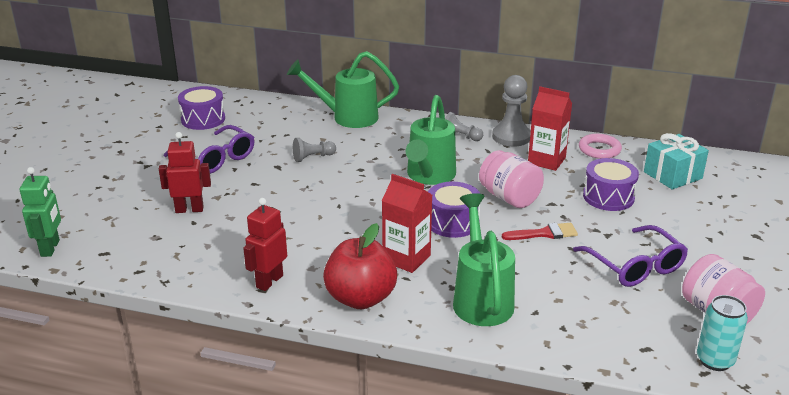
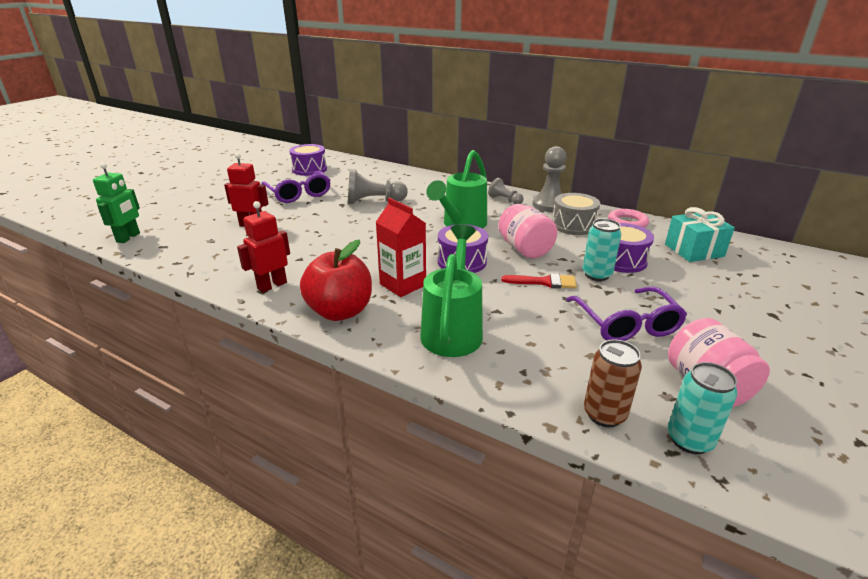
camera: 15 degrees right, 0 degrees up
(313, 157) = (373, 201): grey pawn -> grey pawn, size x1.67
(347, 117) = (418, 178): green watering can -> none
(546, 160) = (573, 225): red carton -> grey drum
(591, 217) = (596, 275): none -> turquoise can
(644, 352) = (604, 414): none -> brown can

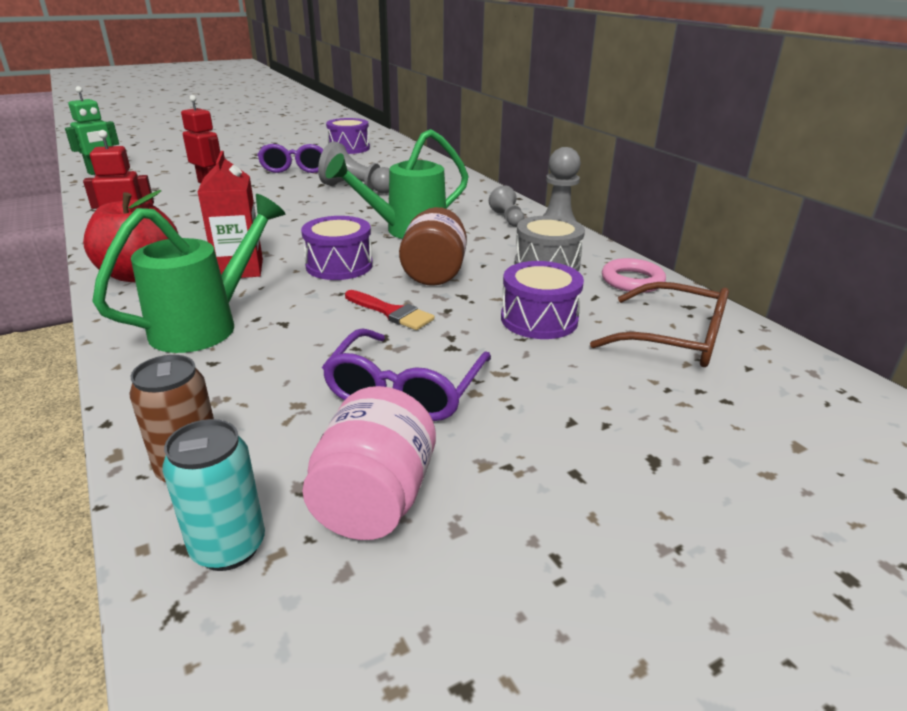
camera: 30 degrees right, 0 degrees up
(524, 249) = (434, 273): pink jar -> brown jar
(596, 275) = (472, 325): turquoise can -> none
(694, 250) = (676, 340): turquoise gift -> brown glasses

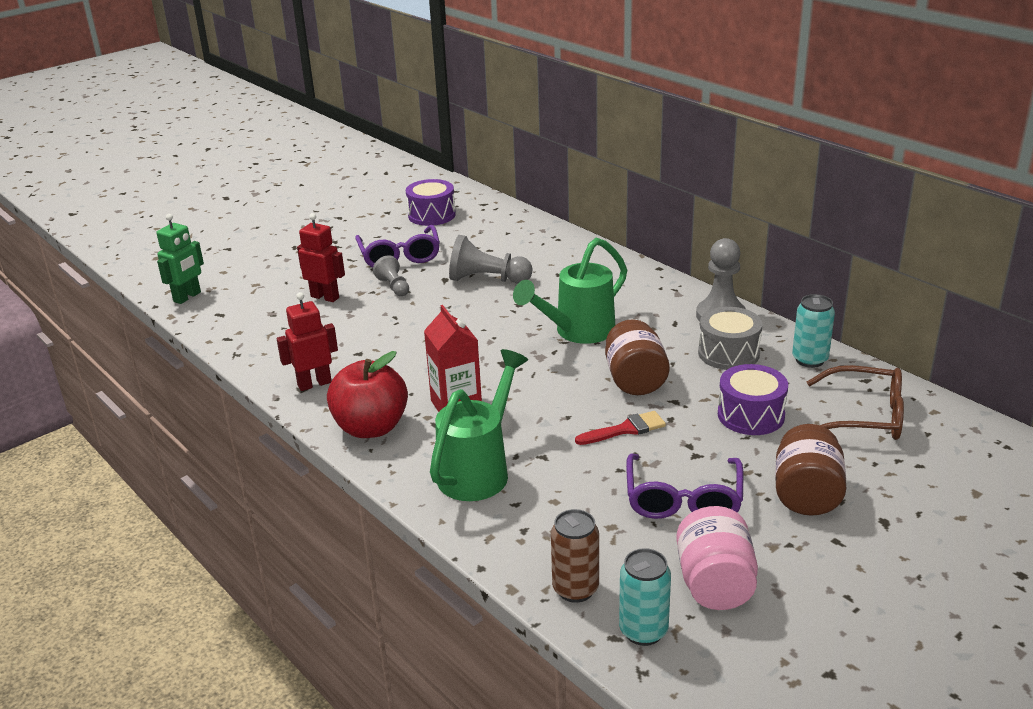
camera: 10 degrees left, 0 degrees up
(339, 265) = (544, 386): purple drum -> none
(391, 312) = (625, 429): red brush -> red brush turned 45 degrees counterclockwise
(507, 218) = (663, 299): grey pawn -> grey pawn (394, 287)
(562, 410) = (806, 495): none -> brown jar
(632, 281) = (809, 360): pink ring -> turquoise can

